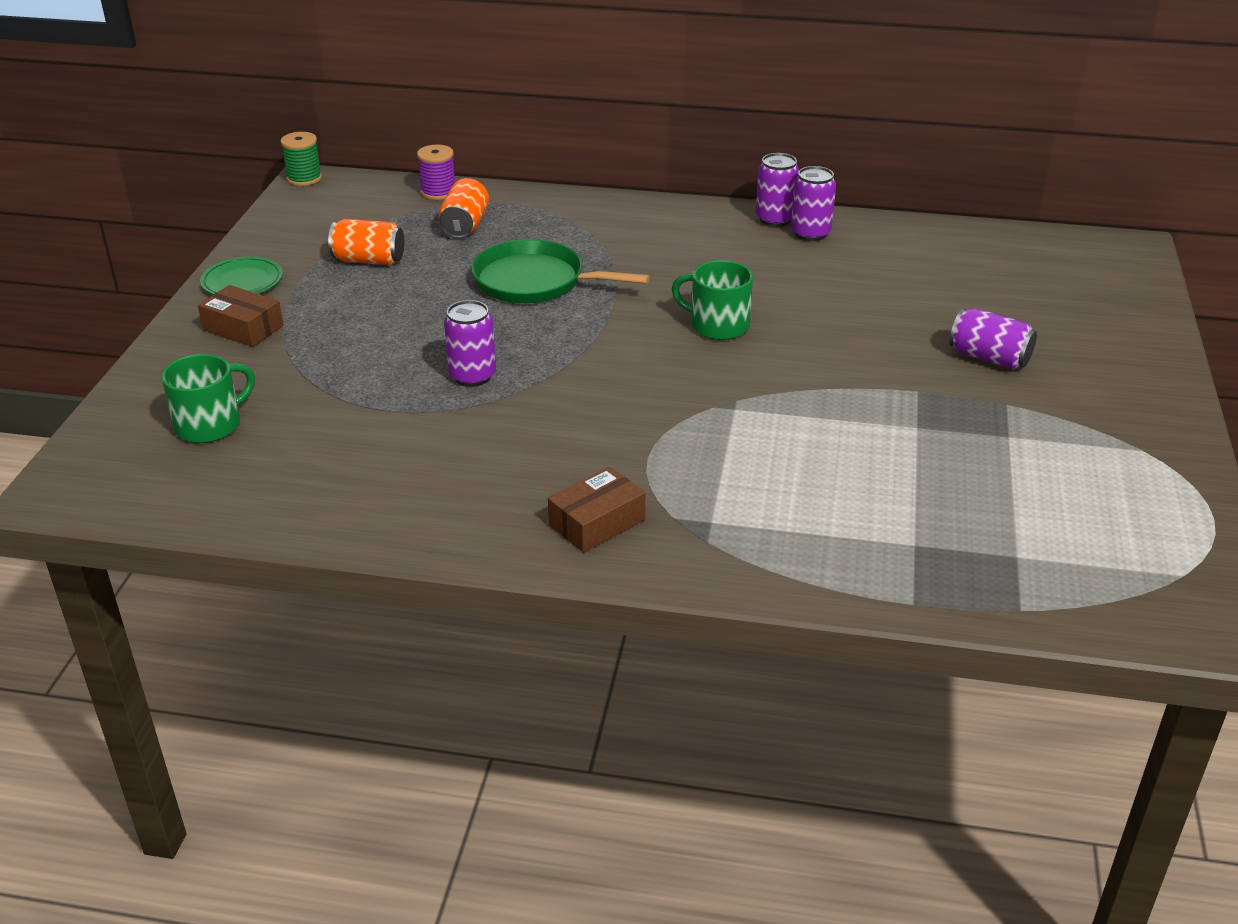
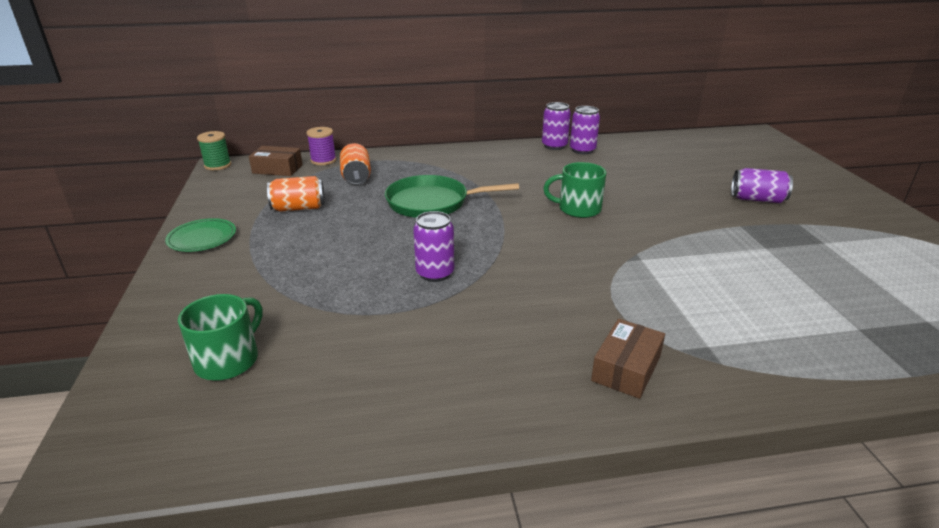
camera: 20 degrees left, 5 degrees down
(243, 328) = (220, 272): brown box -> brown box (277, 169)

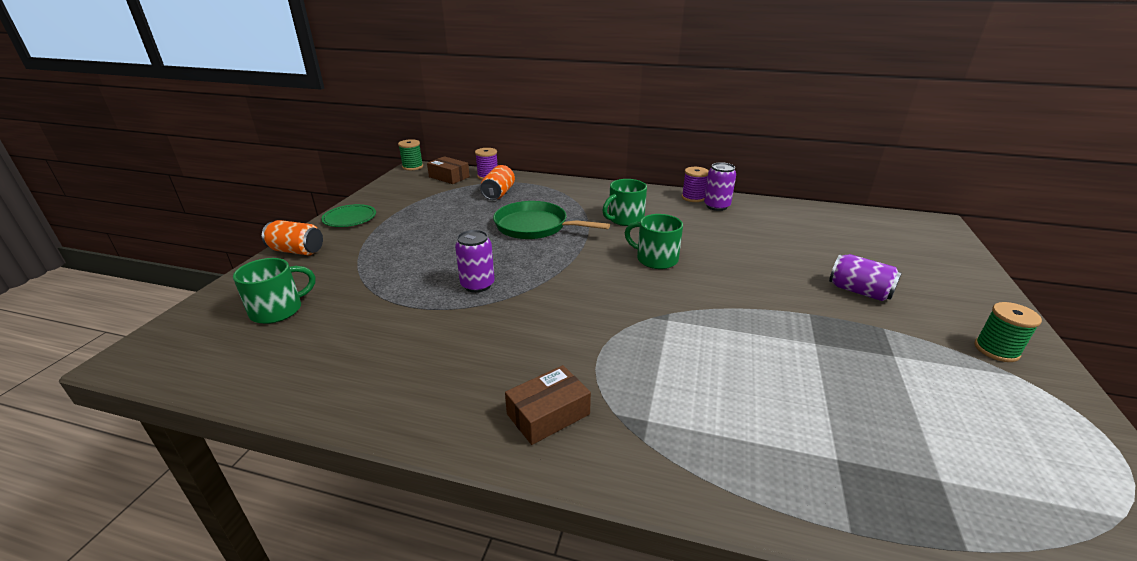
camera: 25 degrees right, 0 degrees up
(299, 208) = (433, 210): orange can -> orange can (297, 251)
(513, 178) = (625, 219): none -> green mug
(554, 146) = (693, 197): purple can -> purple spool
(878, 221) = (996, 350): none -> green spool

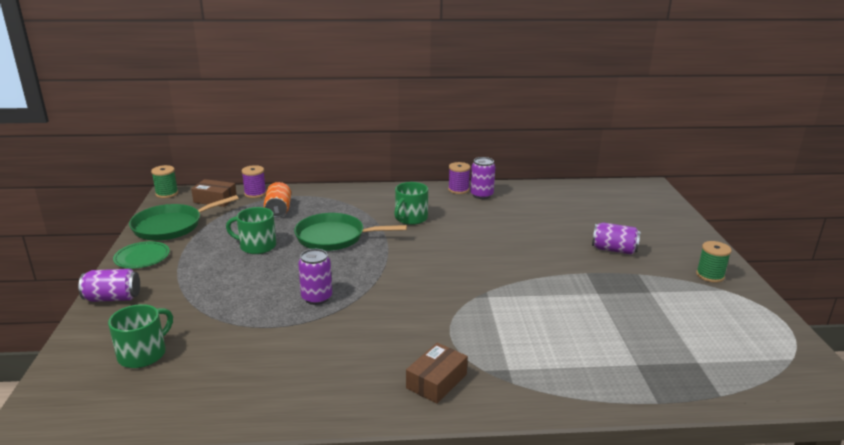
camera: 20 degrees left, 5 degrees down
(297, 251) = (113, 298): orange can -> purple can
(395, 195) = (171, 226): none -> green pan
(655, 259) = (454, 250): green mug -> green mug (256, 246)

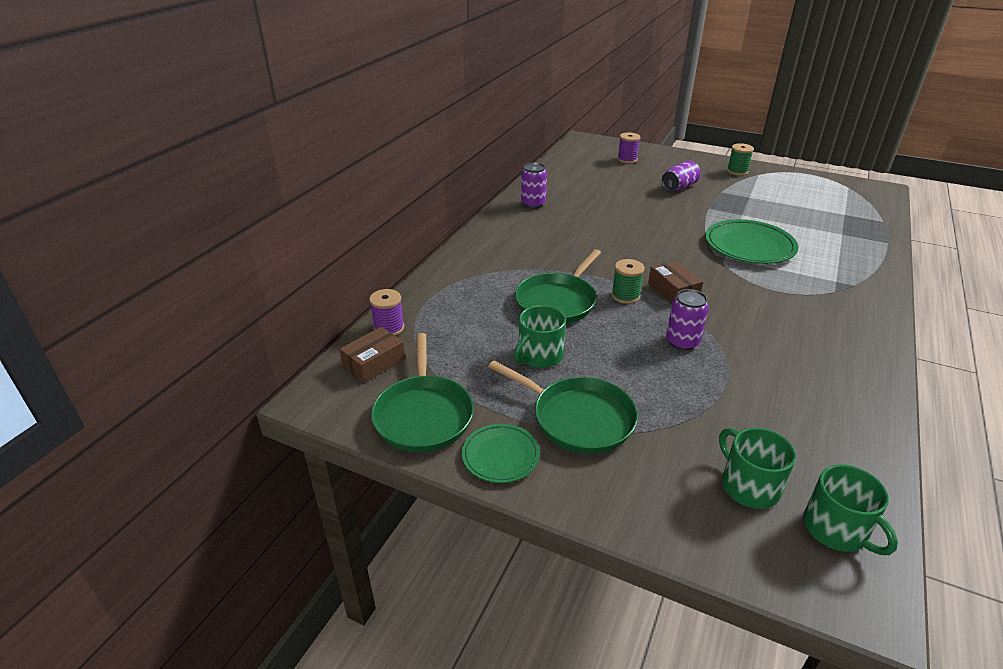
camera: 60 degrees left, 10 degrees up
(113, 298) = (600, 498): purple can -> none
(167, 193) = (305, 402): green spool -> green spool (625, 296)
(192, 274) = (578, 418): none -> green pan
(278, 210) = (456, 321): orange can -> none
(410, 218) = (551, 250): green mug -> green mug (836, 530)
(436, 381) = (845, 316): brown box -> brown box (673, 290)
(458, 189) = (510, 210): purple spool -> purple spool (627, 159)
(528, 307) = (749, 246): none -> green plate

